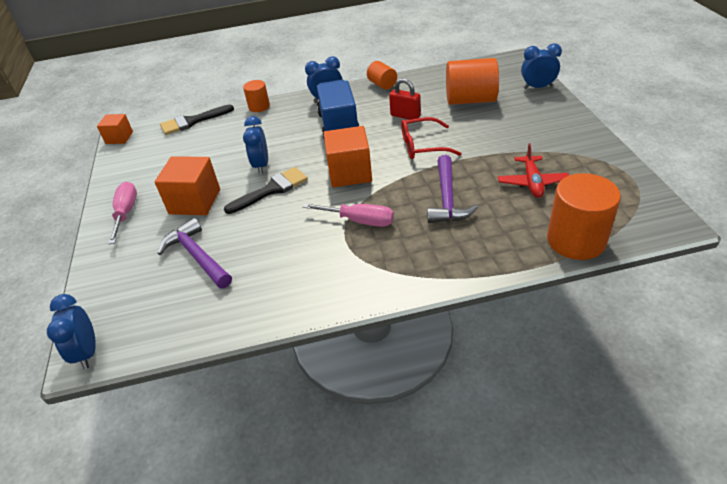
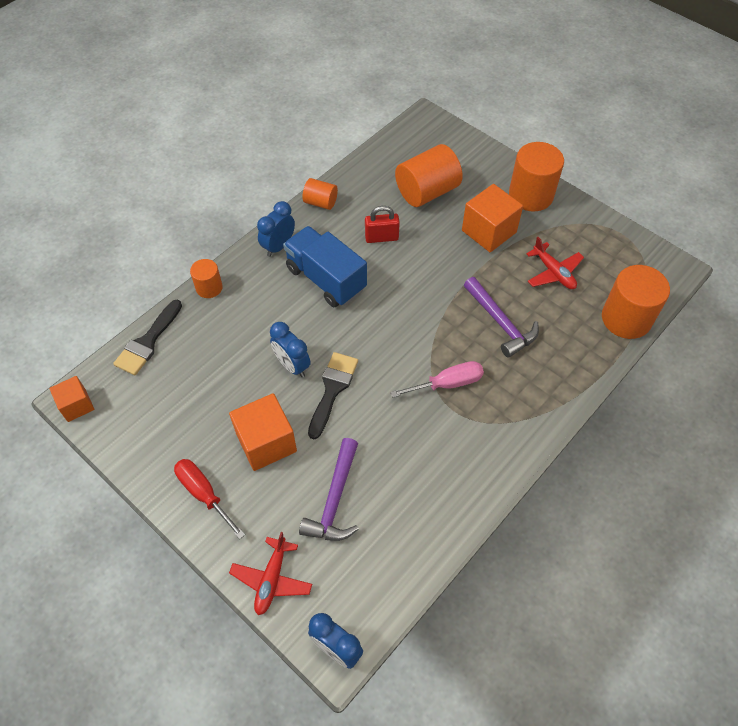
camera: 40 degrees left, 15 degrees up
(103, 283) = (272, 579): none -> red plane
(126, 213) = (204, 494): pink screwdriver -> red screwdriver
(197, 256) = (335, 500): purple hammer -> purple hammer turned 90 degrees counterclockwise
(350, 173) = (390, 333): orange cube -> orange cube (489, 231)
(422, 146) = (430, 270): red glasses -> none
(537, 87) = (475, 151): blue clock -> none
(562, 126) = (531, 195): none -> orange cylinder

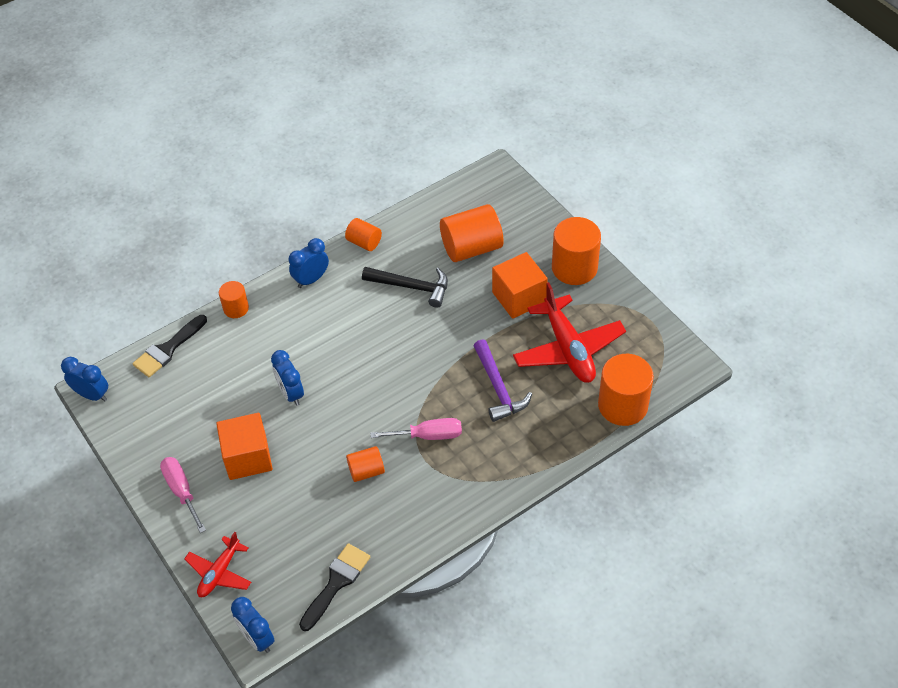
camera: 15 degrees right, 5 degrees down
(76, 405) = (92, 395): orange cube -> blue clock
(204, 494) = (181, 491): red screwdriver -> pink screwdriver
(326, 279) = (346, 318): blue truck -> none
(332, 389) = (321, 422): black brush -> black brush (336, 583)
(335, 500) = (293, 518): purple hammer -> none
(381, 238) = (412, 287): red padlock -> black hammer
(396, 433) = (366, 471): none -> orange cylinder
(553, 272) = (568, 348): red plane -> red plane, size x1.75

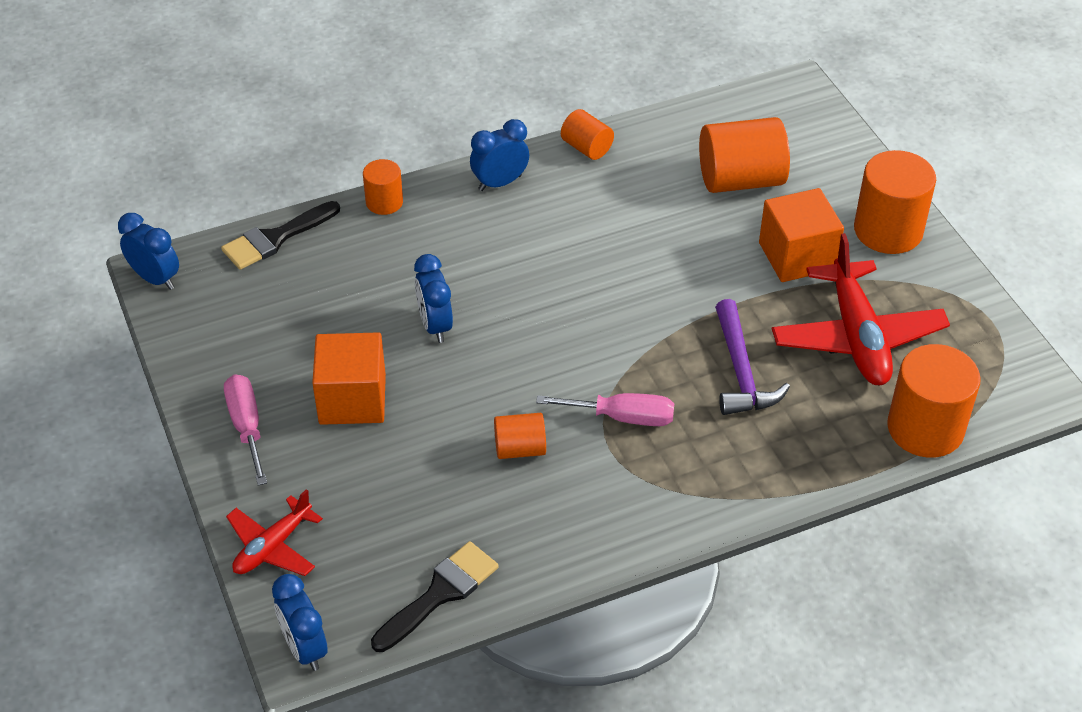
camera: 10 degrees right, 5 degrees down
(412, 287) = (642, 216): black hammer -> none

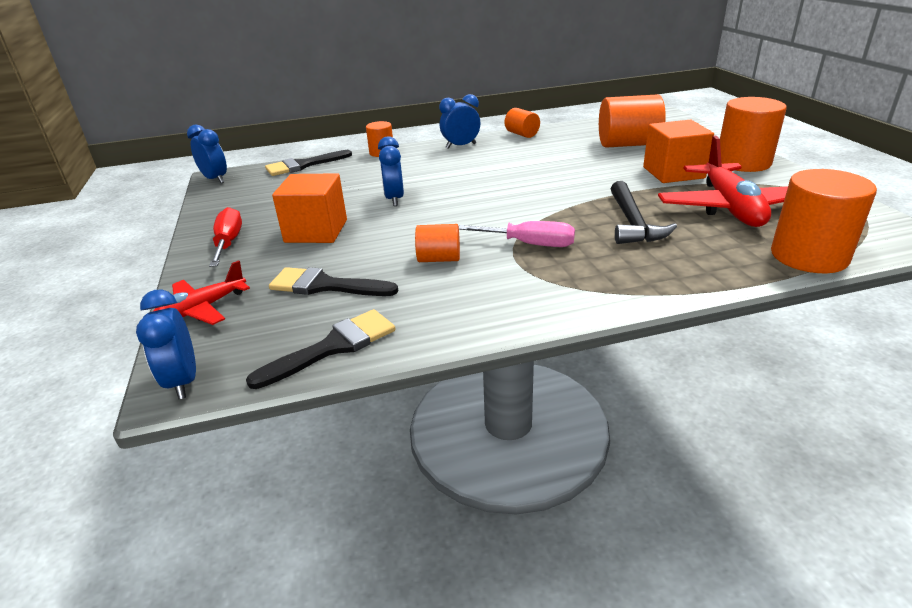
camera: 10 degrees right, 15 degrees down
(247, 426) = (228, 242): pink screwdriver -> red screwdriver
(400, 501) = (325, 285): none -> black brush
(741, 372) = (633, 223): purple hammer -> black hammer

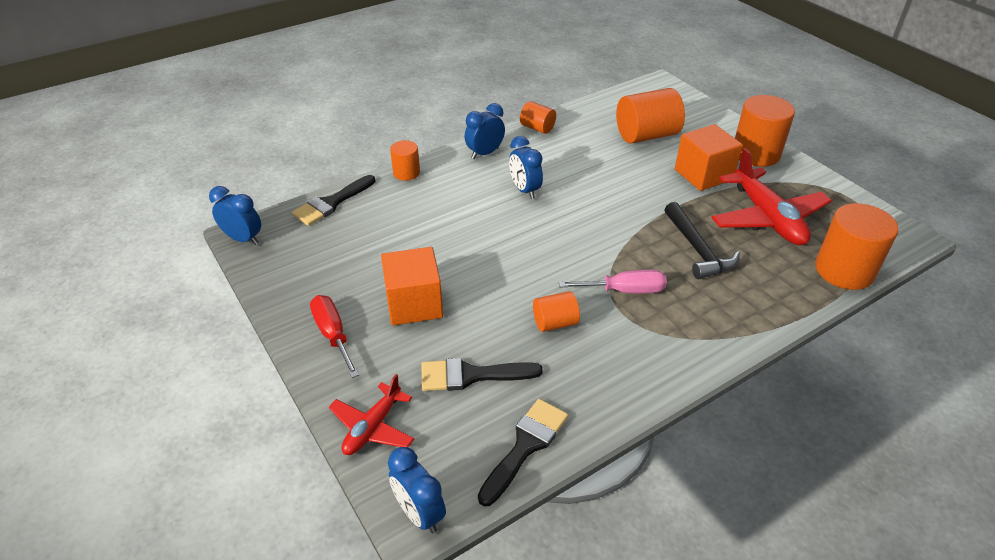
camera: 20 degrees left, 10 degrees up
(394, 199) = (464, 246): blue clock -> blue clock (524, 190)

